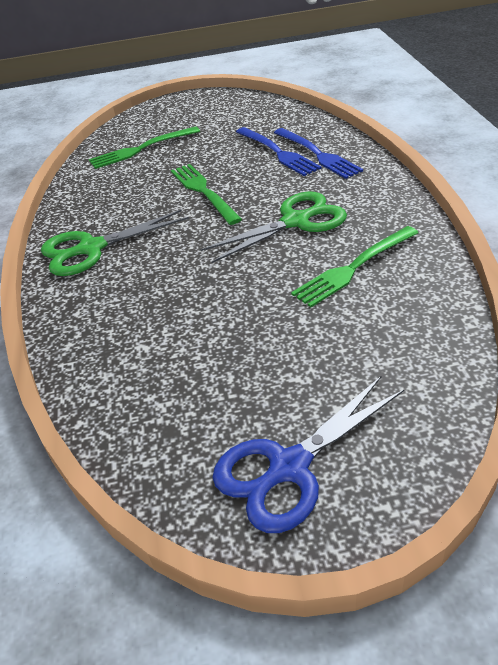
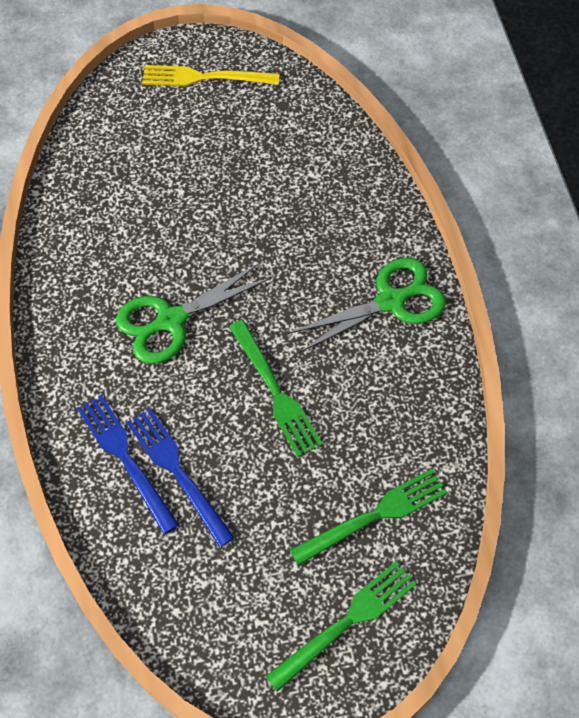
camera: 175 degrees right, 20 degrees up
(289, 468) = (203, 78): blue scissors -> yellow fork
(353, 268) = (126, 245): green fork -> green fork (347, 621)

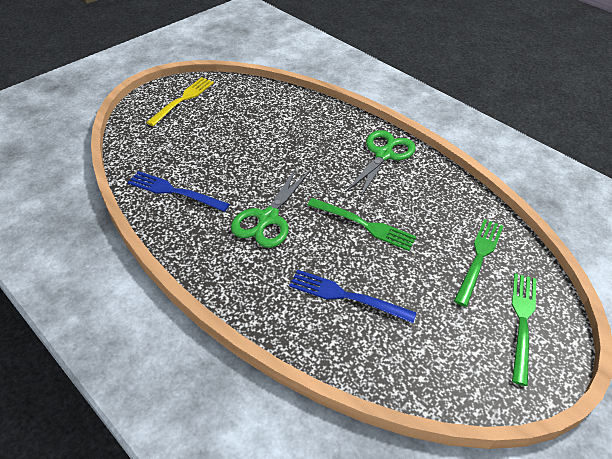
camera: 35 degrees left, 15 degrees down
(124, 457) = (305, 306): blue fork -> blue fork (173, 191)
(203, 78) = (183, 99): yellow fork -> yellow fork turned 150 degrees clockwise

